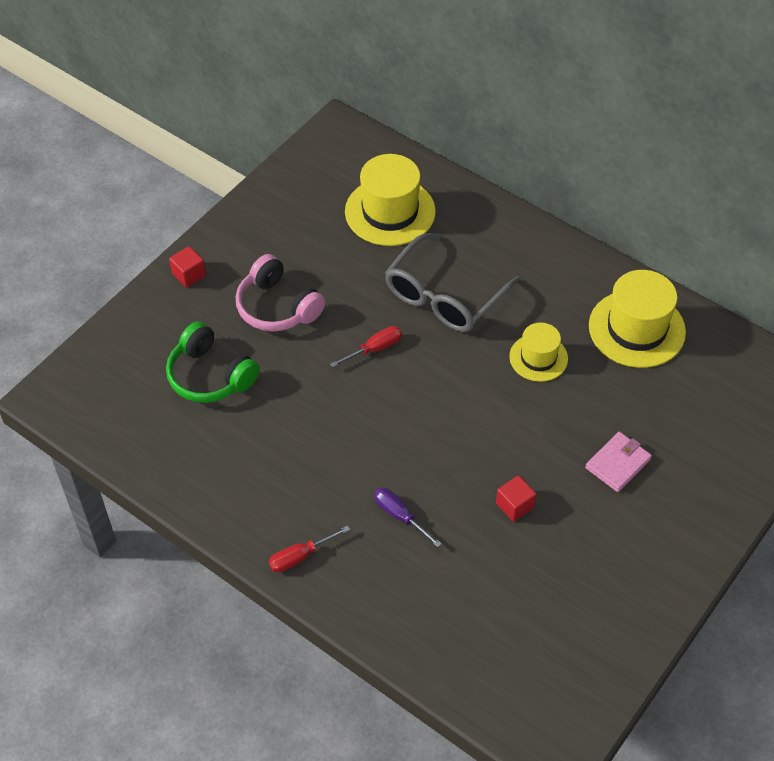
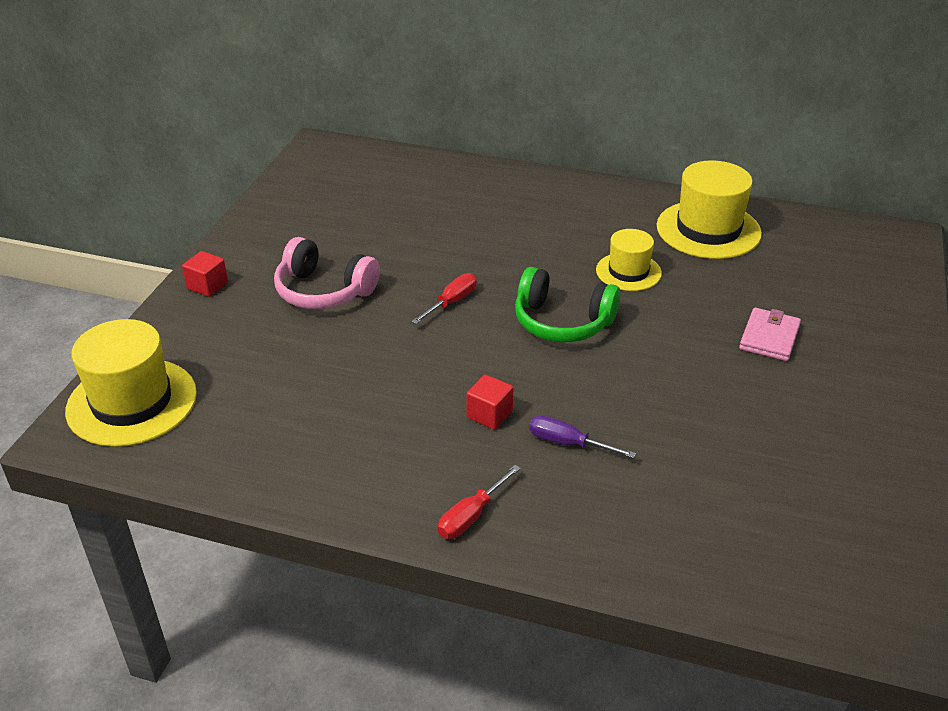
camera: 20 degrees left, 15 degrees down
(210, 375) = (272, 367): green headphones -> green headphones (562, 322)
(390, 211) = (406, 194): yellow hat -> yellow hat (132, 402)
(444, 296) = (501, 245): grey glasses -> none
(515, 505) = (689, 400): red cube -> red cube (489, 414)

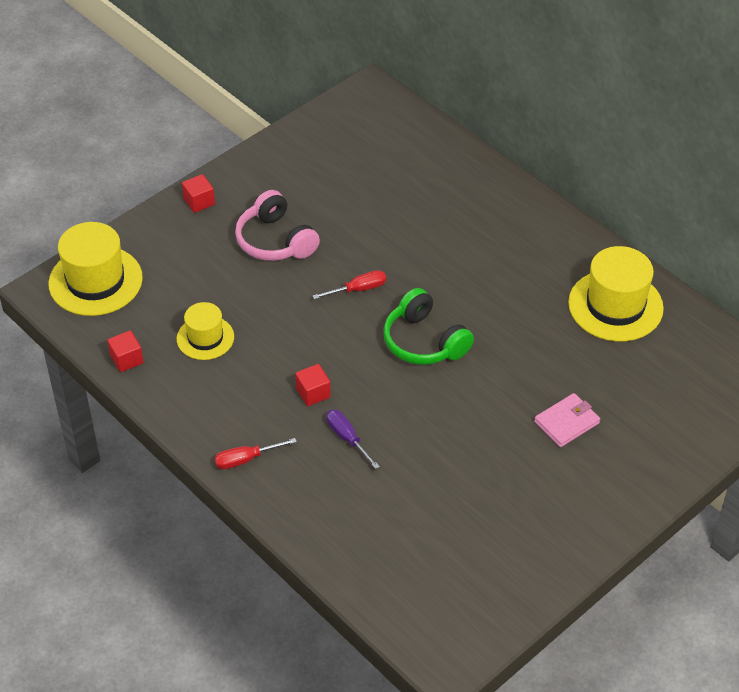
camera: 30 degrees right, 10 degrees up
(233, 469) = (126, 359): none -> red cube
(628, 272) = (513, 318): yellow hat -> yellow hat (205, 338)

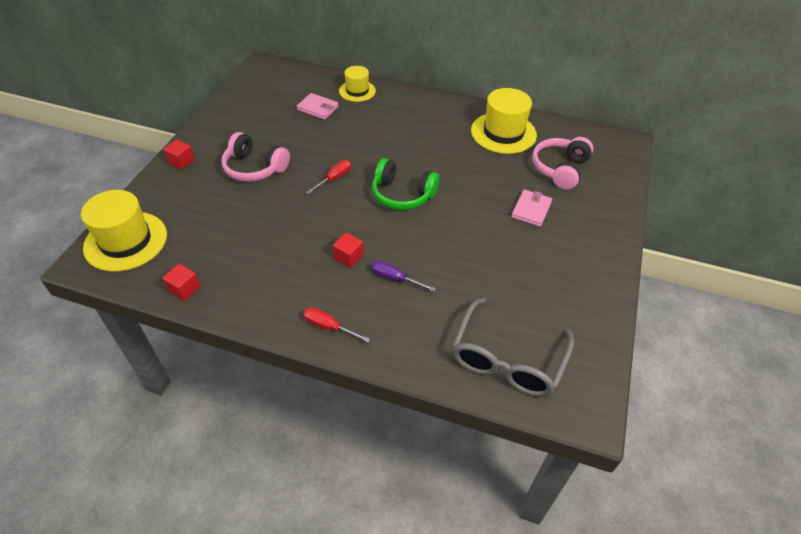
camera: 30 degrees left, 0 degrees up
(205, 338) = (241, 249): yellow hat -> yellow hat (357, 91)
(245, 459) = (328, 326): red screwdriver -> red screwdriver turned 75 degrees clockwise
(399, 183) = (318, 108): none -> pink wallet
(405, 573) = (507, 359): none -> grey glasses
(650, 384) = (560, 169): none -> pink headphones

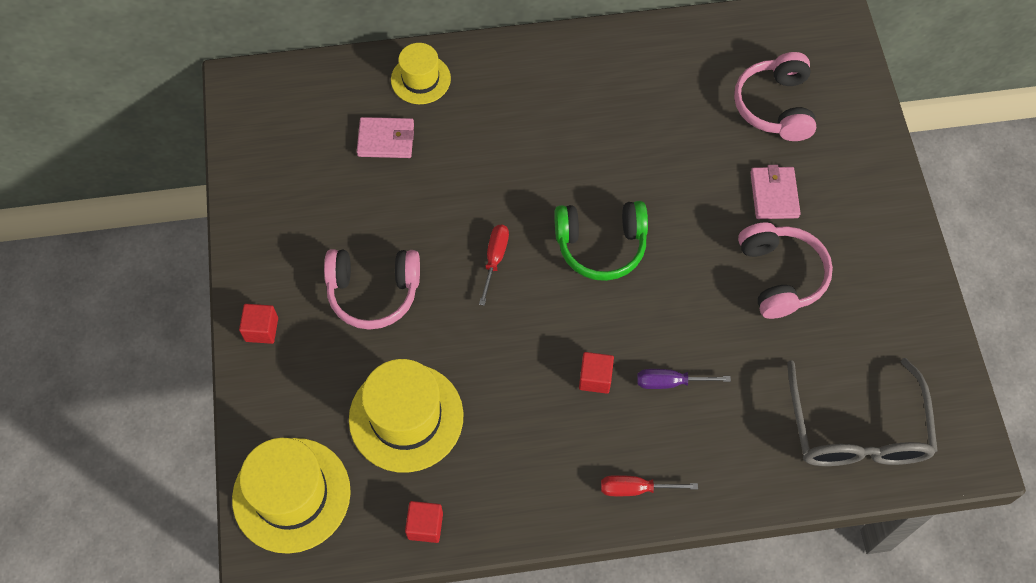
camera: 25 degrees left, 15 degrees up
(503, 133) = (670, 72): yellow hat -> yellow hat (406, 417)
(508, 252) = (780, 276): none -> pink headphones

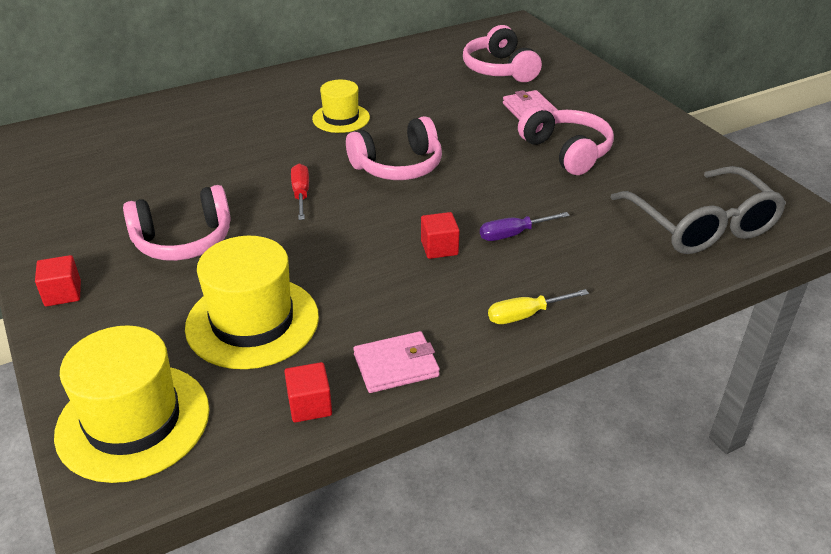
camera: 20 degrees left, 25 degrees down
(386, 140) = (164, 145): pink wallet -> pink wallet (396, 365)
(420, 79) = (185, 107): yellow hat -> yellow hat (341, 118)
(601, 245) = (398, 166): green headphones -> pink headphones
(635, 488) = (525, 315): red screwdriver -> yellow screwdriver

